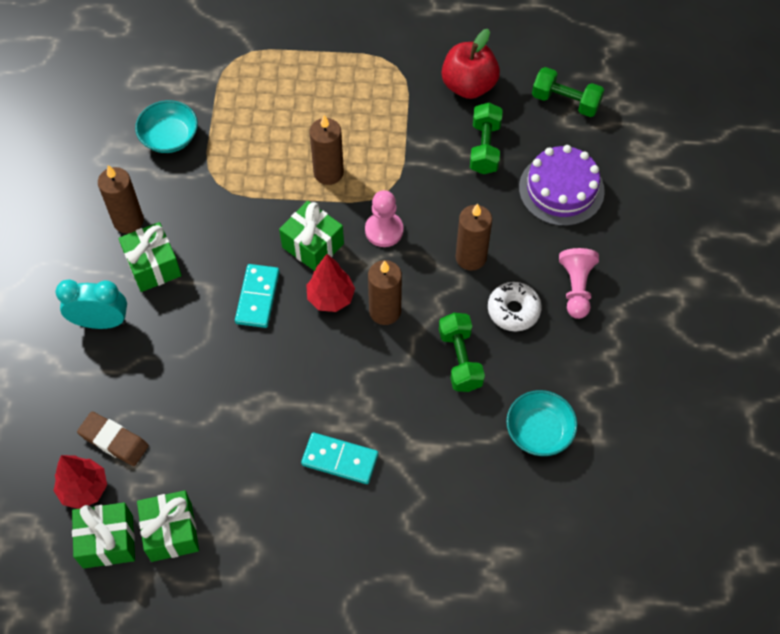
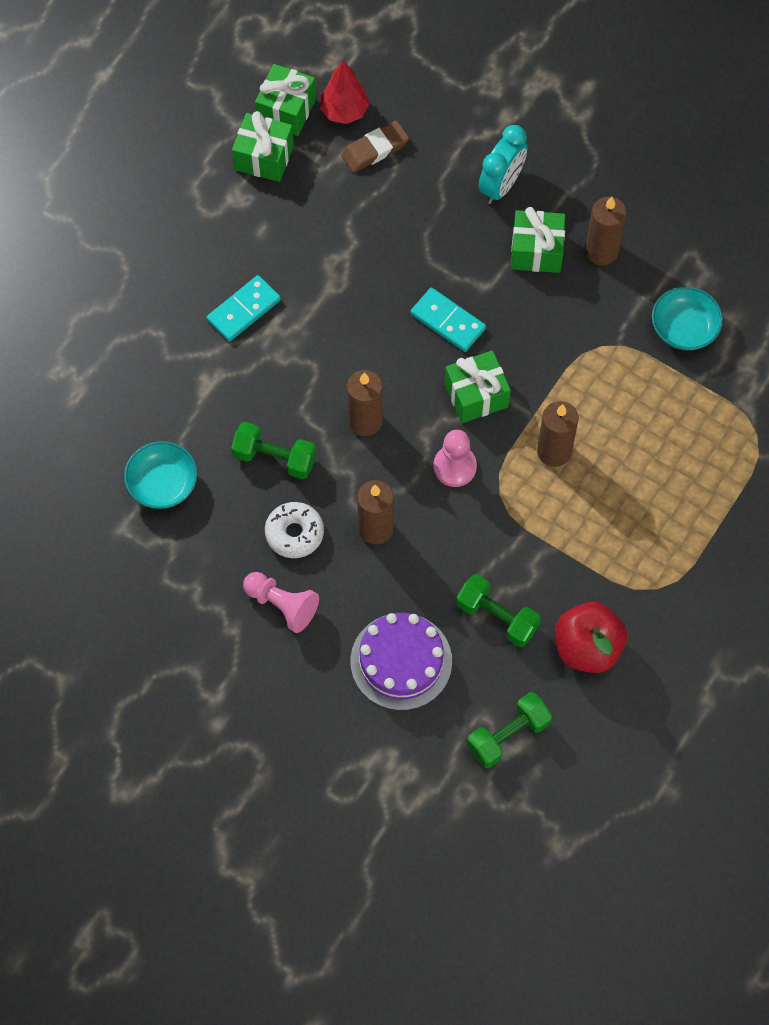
camera: 120 degrees right, 5 degrees up
(330, 298) = (408, 382): red tree -> none

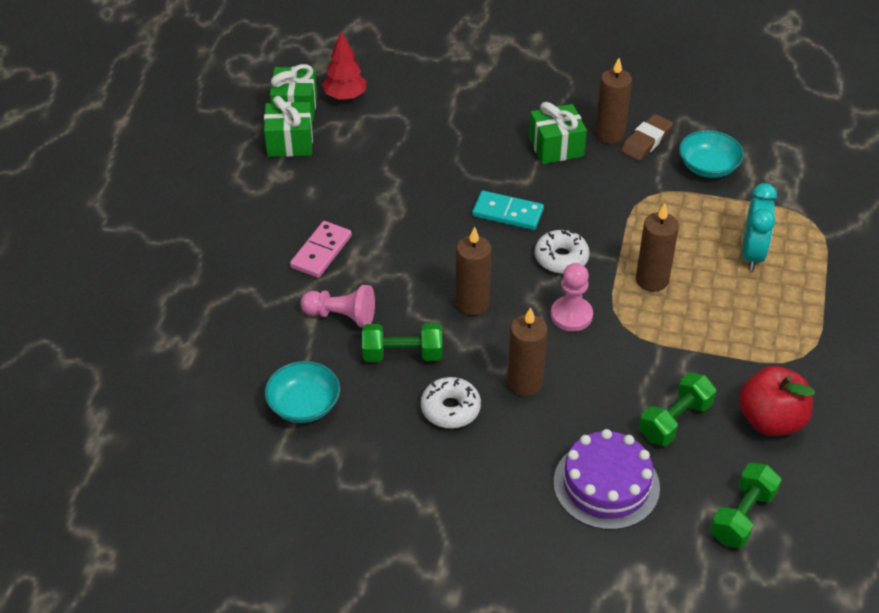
camera: 20 degrees left, 20 degrees down
(244, 310) = (321, 252): turquoise domino -> pink domino
(282, 605) = (467, 472): pink pawn -> pink pawn (341, 316)
(375, 149) = (384, 115): brown eraser -> brown eraser (646, 141)
(476, 395) = (561, 258): green gift -> white donut
(497, 617) = (675, 421): green dumbbell -> green dumbbell turned 60 degrees counterclockwise
(501, 185) = (502, 112): turquoise clock -> turquoise clock (752, 254)

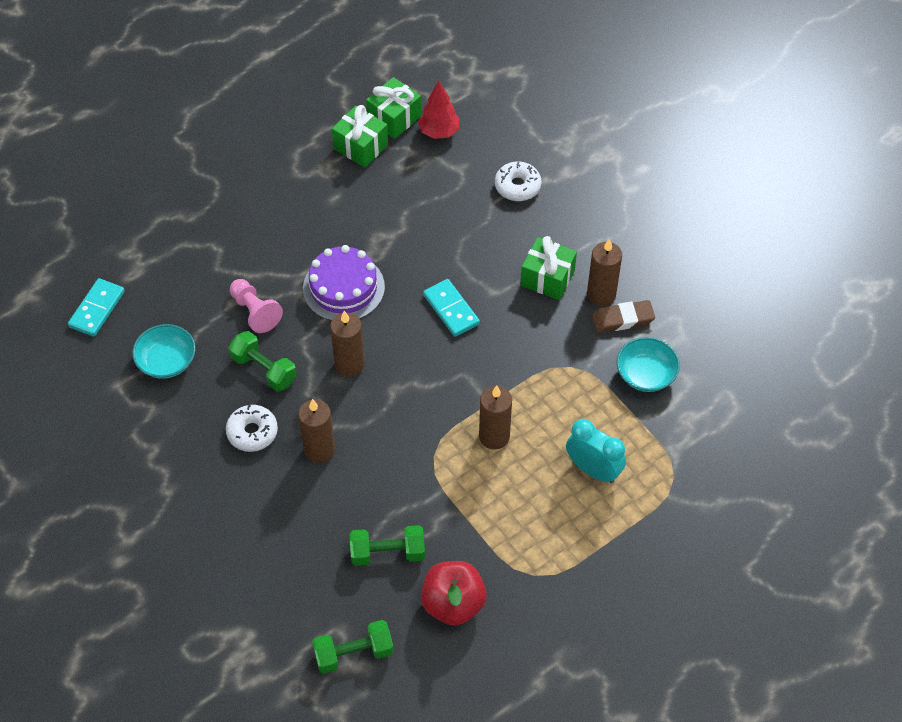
camera: 40 degrees right, 10 degrees up
(184, 406) = (97, 309): none -> turquoise domino
(321, 252) = (292, 252): pink domino -> none
(561, 258) = (449, 373): white donut -> white donut (517, 186)
(571, 315) = (406, 422): pink pawn -> none
(606, 485) = (292, 562): purple cake -> purple cake (343, 288)
(752, 254) = (593, 470): turquoise clock -> turquoise clock turned 105 degrees counterclockwise

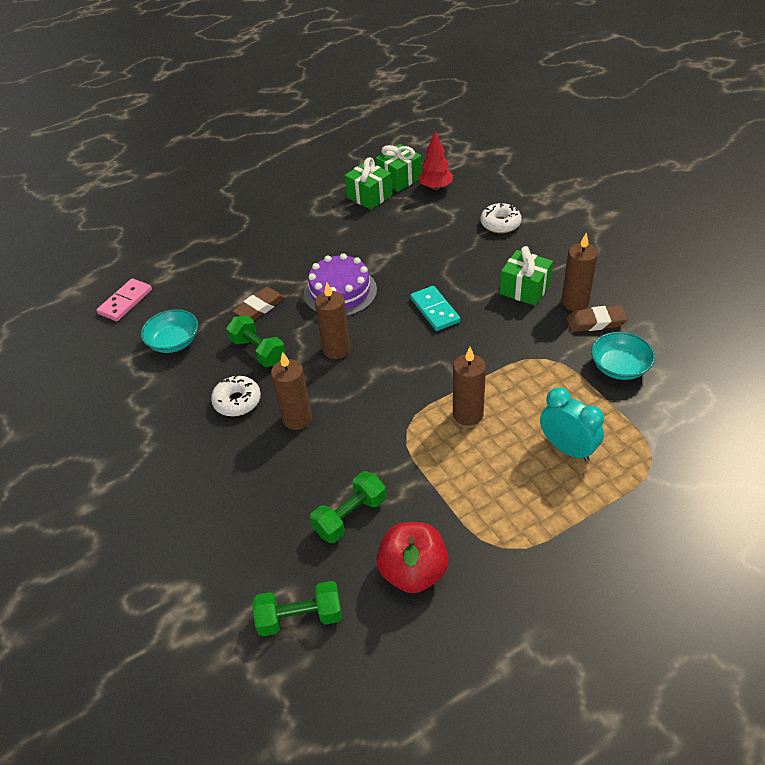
camera: 10 degrees right, 10 degrees down
(97, 309) = (125, 302): turquoise domino -> pink domino
(255, 312) = (259, 307): pink pawn -> brown eraser
(387, 553) = (350, 516): green dumbbell -> green dumbbell turned 45 degrees counterclockwise

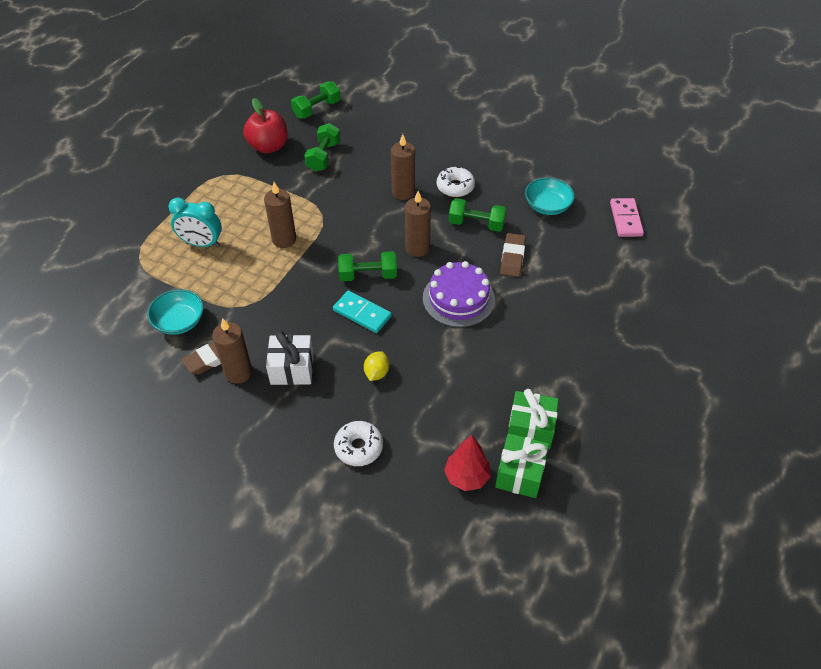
camera: 145 degrees right, 5 degrees up
(404, 342) = (368, 275): none -> green dumbbell
(454, 263) = (376, 373): none -> yellow lemon
(525, 289) = (292, 369): green gift -> white gift

